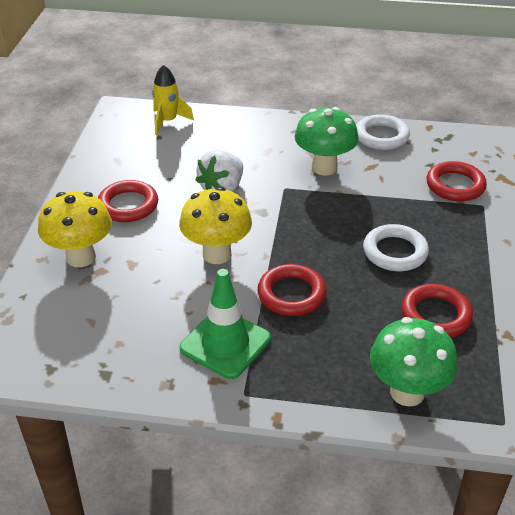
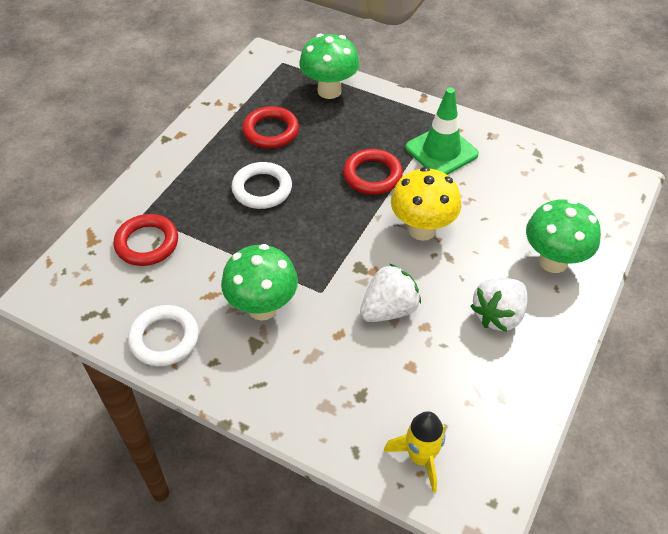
camera: 160 degrees left, 10 degrees up
(81, 257) = (553, 261): yellow mushroom -> green mushroom
(128, 205) = (498, 315): red ring -> white strawberry

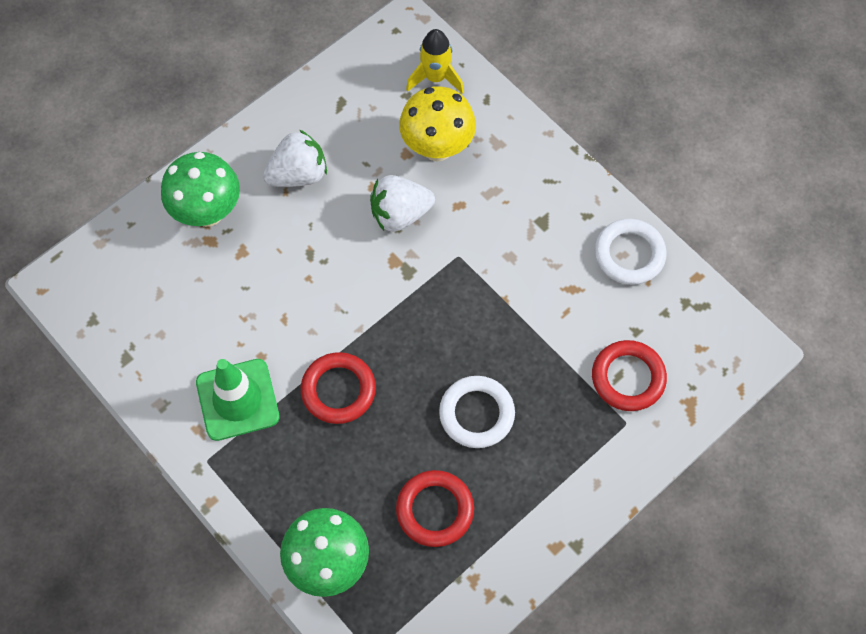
camera: 160 degrees left, 15 degrees up
(262, 308) = (523, 256): green mushroom -> none
(422, 229) = (320, 295): yellow mushroom -> yellow mushroom (437, 148)

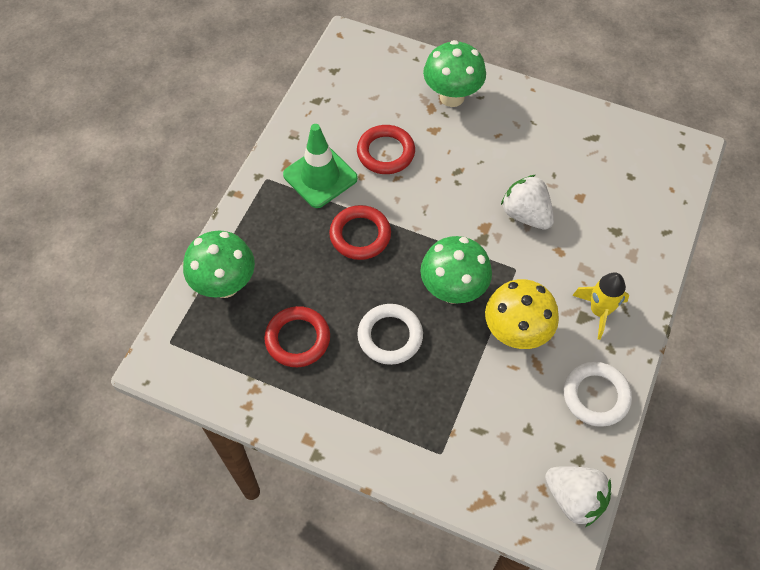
camera: 65 degrees right, 5 degrees down
(298, 174) = (516, 137): white strawberry -> white strawberry (574, 498)
(435, 78) = (660, 189): yellow rocket -> yellow rocket (599, 311)
(437, 148) = (599, 215): yellow mushroom -> yellow mushroom (515, 333)
(454, 328) = (453, 291): none -> green mushroom
(628, 378) = (482, 439): red ring -> red ring (385, 152)

